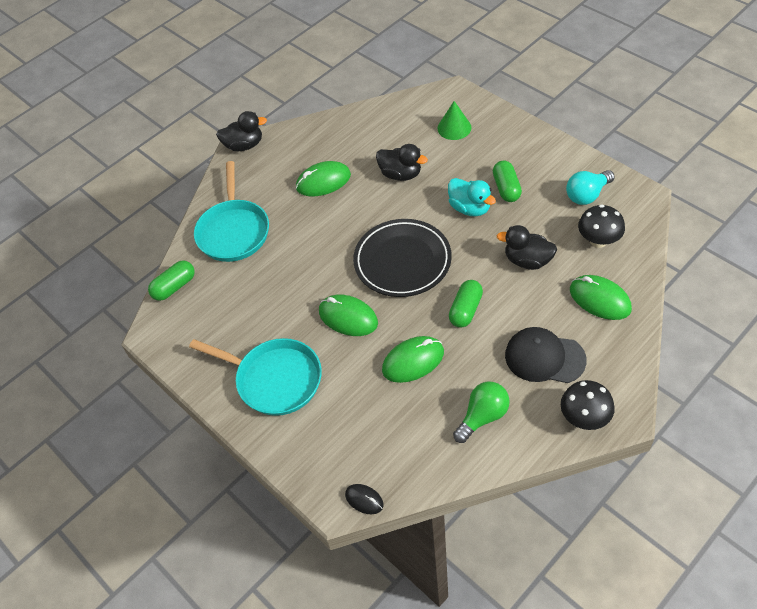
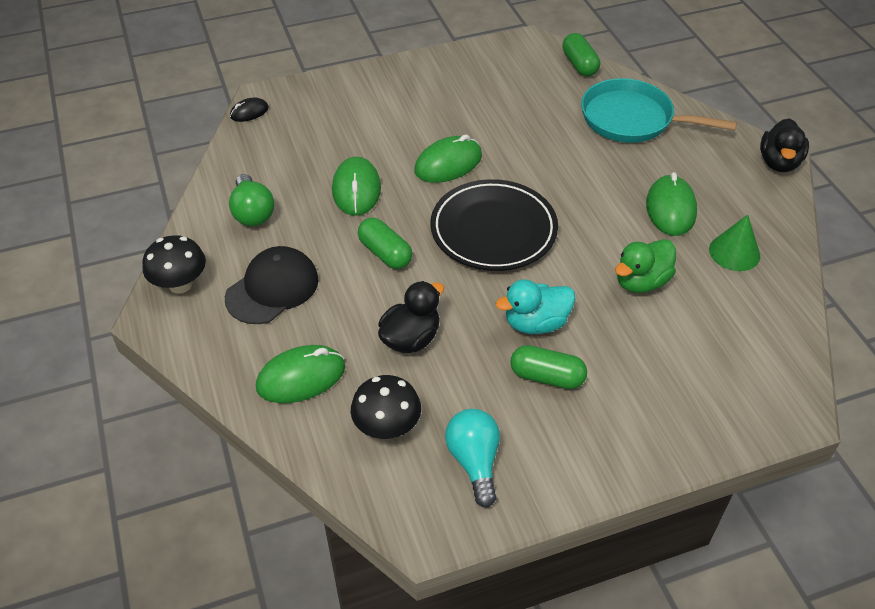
camera: 110 degrees right, 5 degrees down
(274, 379) = (415, 97): turquoise pan -> none
(401, 174) = (641, 282): black duck -> green duck
(454, 128) = (706, 375): green cone -> green cone (734, 252)

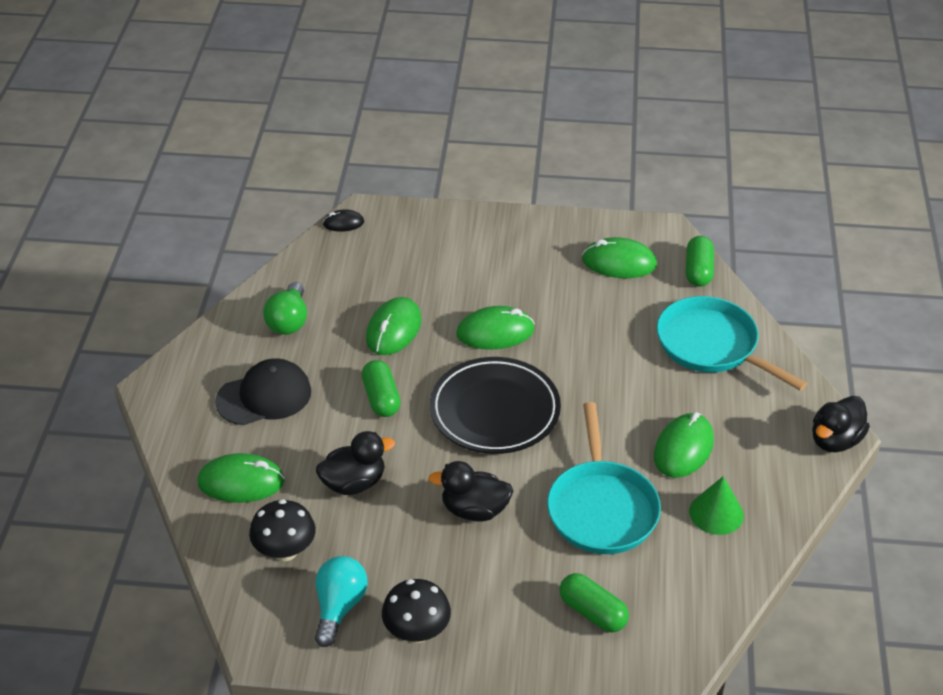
camera: 25 degrees right, 5 degrees down
(180, 284) = (190, 366): black mushroom -> black mushroom (417, 632)
(512, 76) = (619, 263): none -> green mouse
(536, 323) = (474, 510): turquoise duck -> black duck
(547, 376) = (451, 560): green capsule -> green capsule (592, 612)
(641, 282) = (601, 508): green duck -> turquoise pan

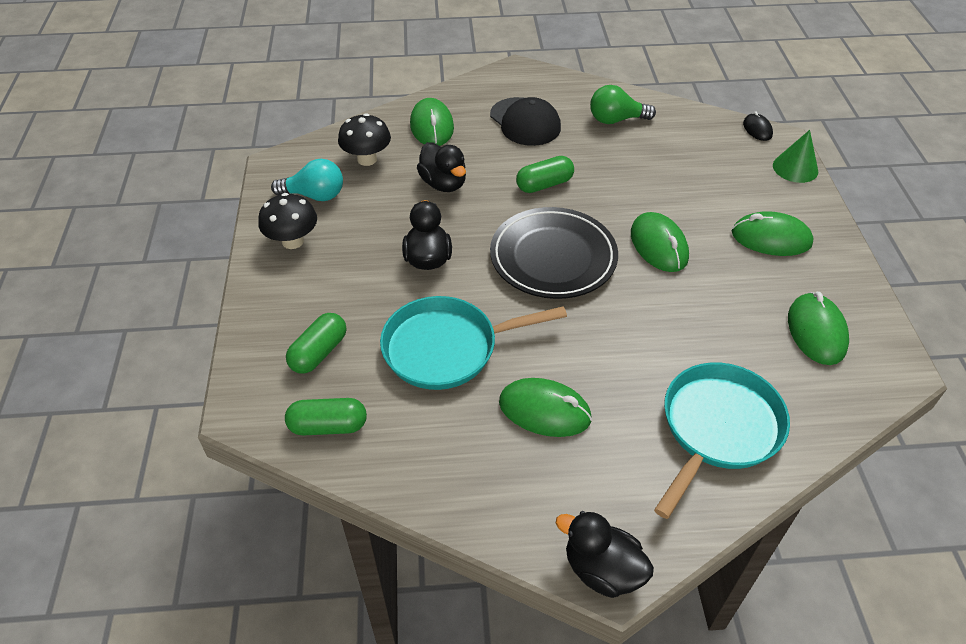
camera: 80 degrees right, 5 degrees up
(394, 330) = (632, 180): green mouse -> green mouse (771, 238)
(698, 271) = (844, 408): green capsule -> green capsule (328, 426)
(716, 513) = (458, 446): green cone -> green cone (795, 168)

